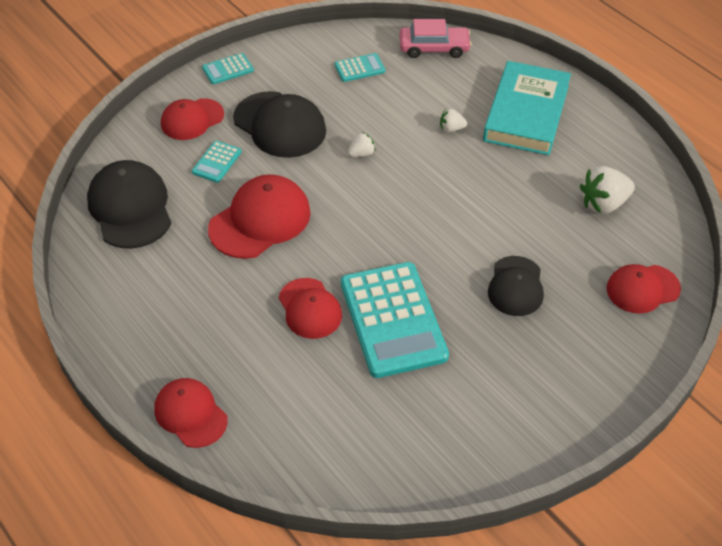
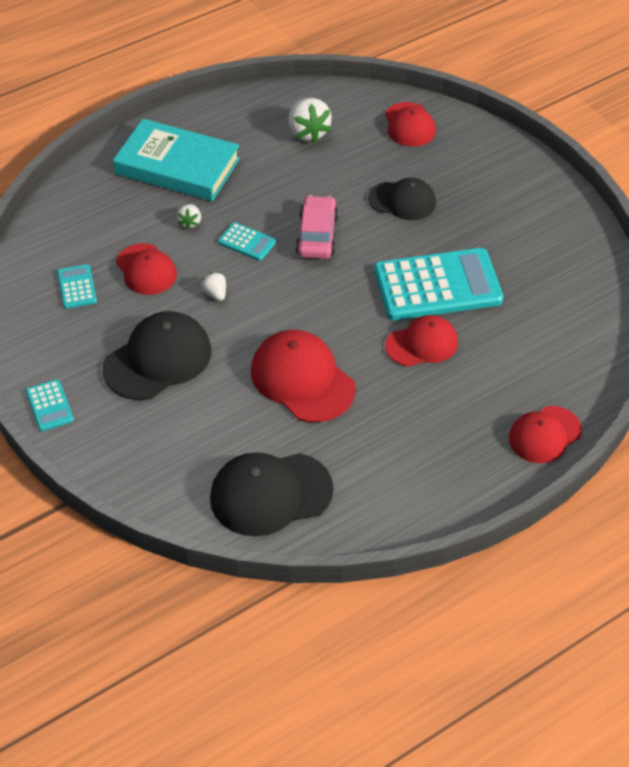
camera: 85 degrees left, 0 degrees up
(192, 119) = (133, 439): red cap -> red cap (146, 269)
(216, 162) = (209, 416): turquoise calculator -> turquoise calculator (247, 242)
(434, 48) = (58, 224): pink car -> pink car (317, 235)

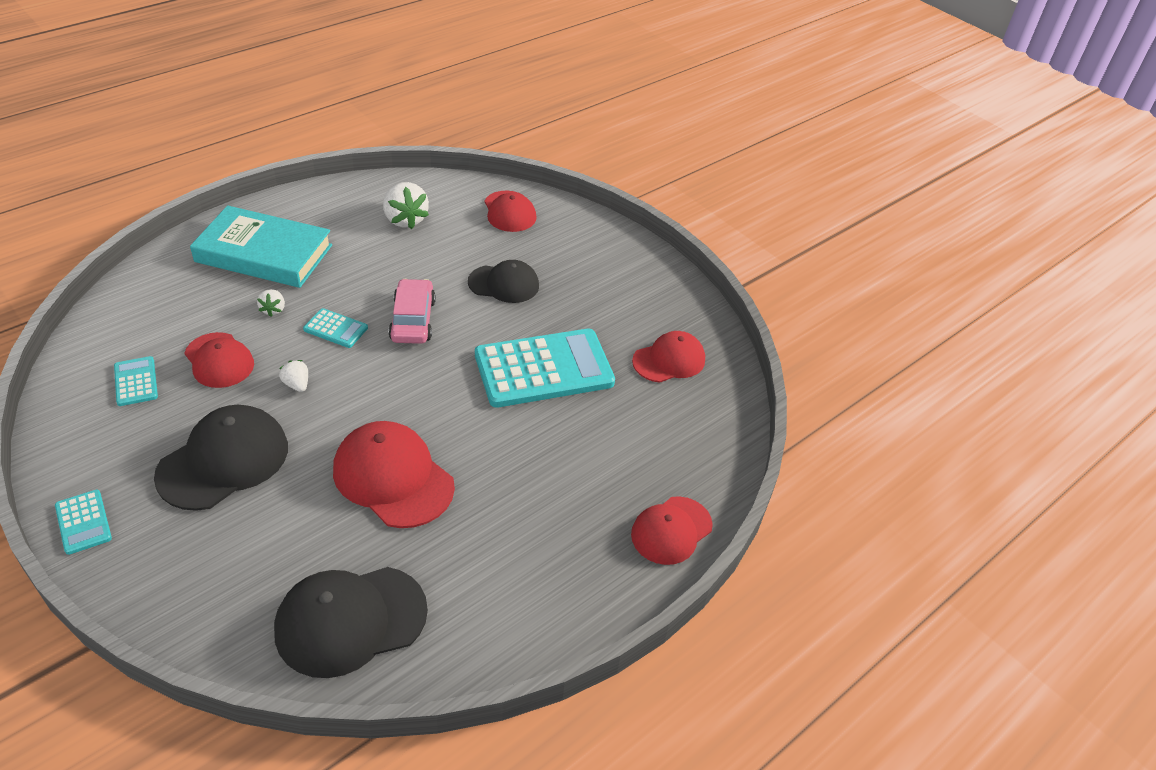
camera: 10 degrees left, 5 degrees down
(422, 344) = (529, 432): red cap -> red cap (669, 360)

